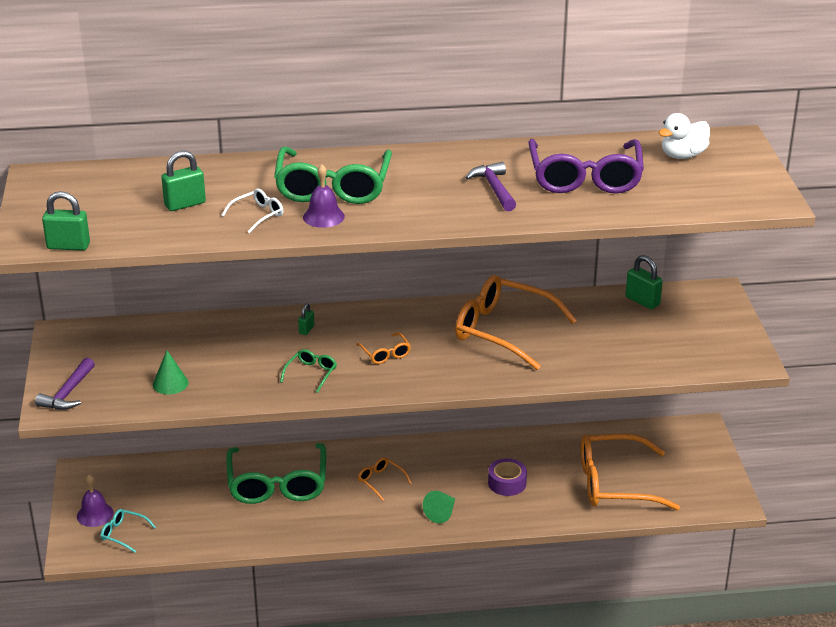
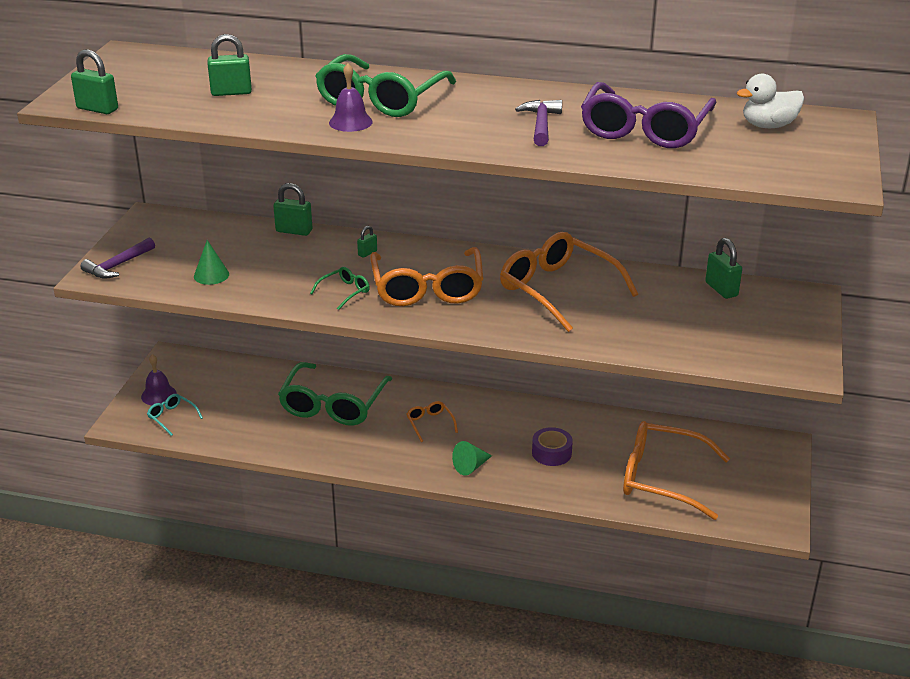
camera: 20 degrees right, 0 degrees up
(220, 321) = (294, 231): none -> green padlock
(257, 215) = (289, 111): white glasses -> none
(385, 353) = (427, 288): orange glasses -> orange glasses, size x2.30

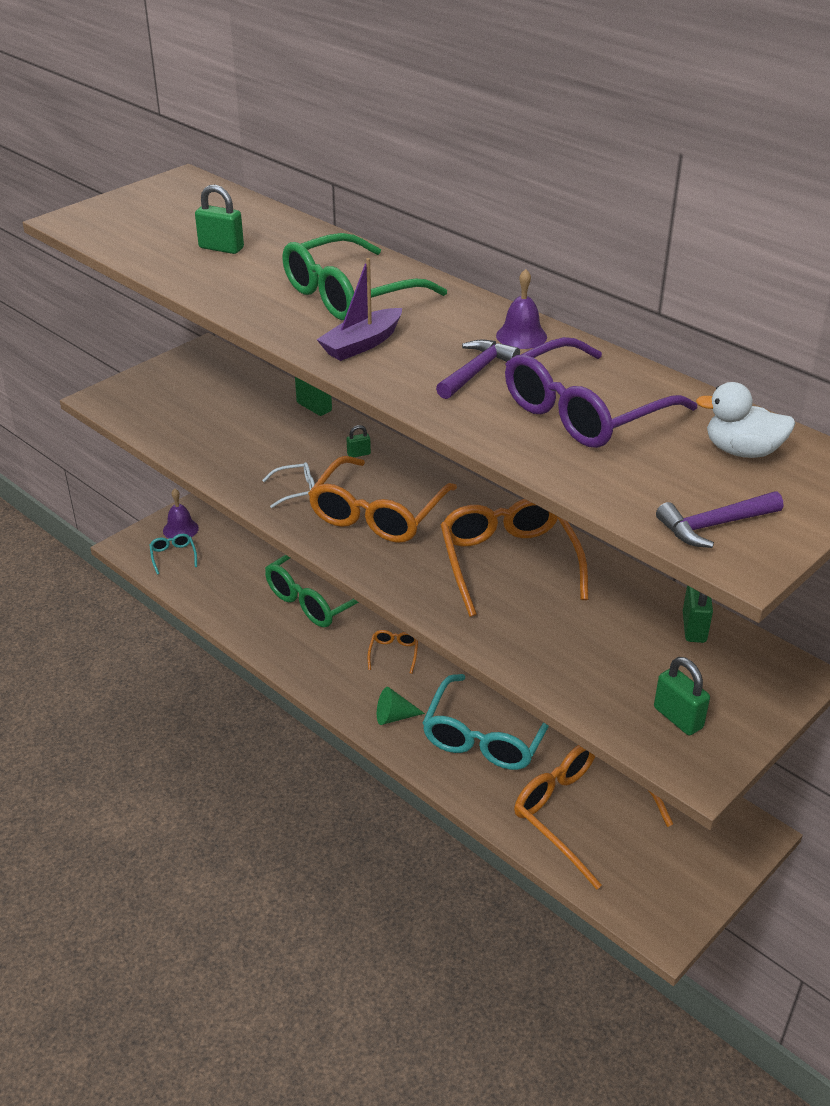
camera: 30 degrees right, 5 degrees up
(97, 109) = (88, 235): green padlock -> green padlock (678, 718)
(118, 265) = (130, 394): purple hammer -> purple hammer (714, 525)
(211, 275) = (197, 431): green cone -> none
(344, 292) = (296, 490): green glasses -> white glasses
(350, 122) = (289, 313): purple bell -> purple bell (521, 336)
(435, 128) = (361, 344): none -> purple boat
(551, 453) = (487, 735): purple tape -> turquoise glasses

